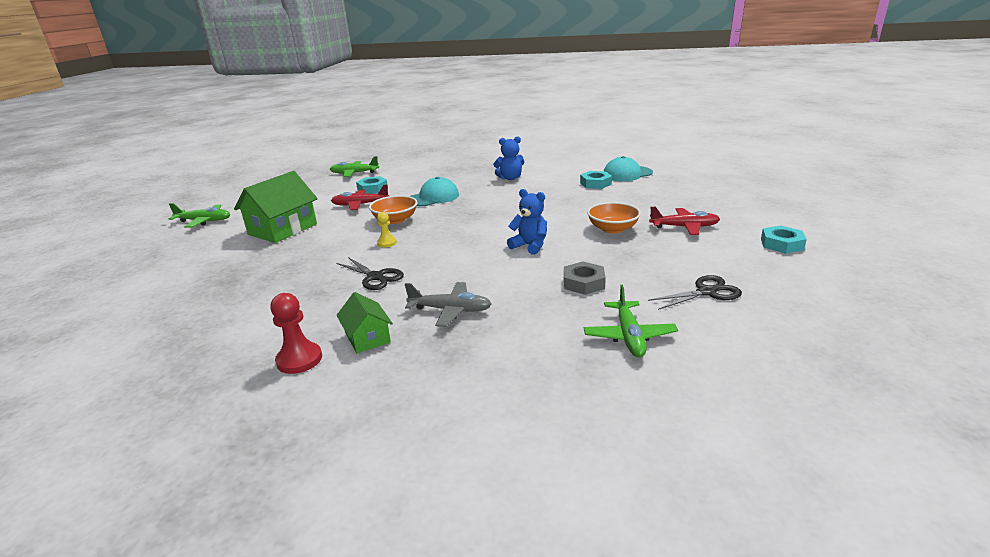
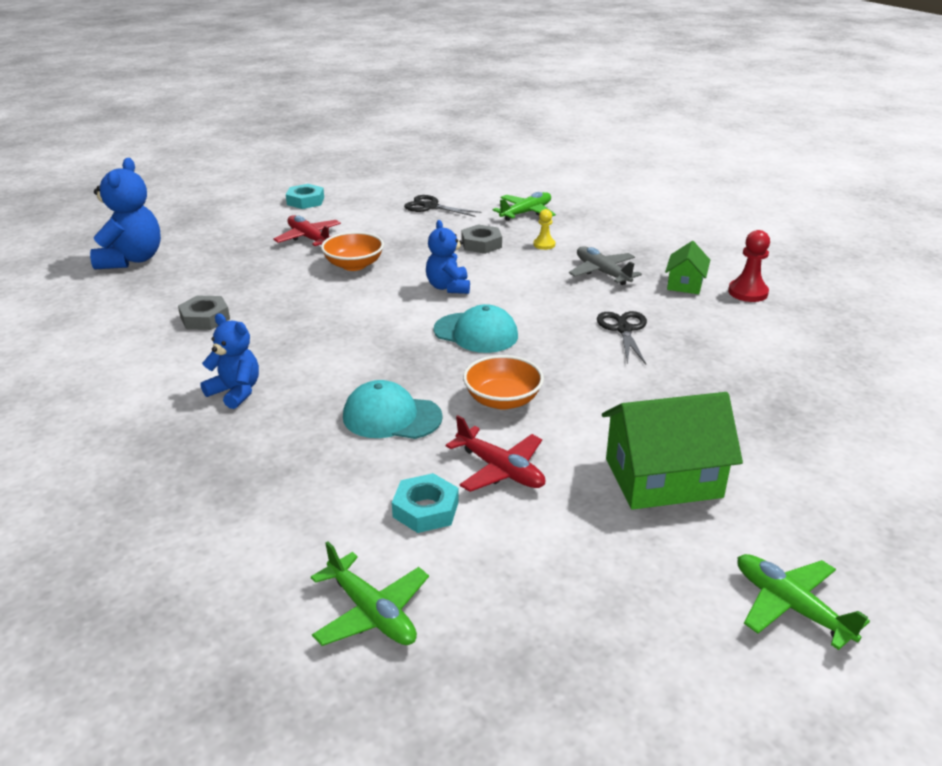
camera: 135 degrees left, 5 degrees up
(386, 243) = (562, 366): yellow pawn -> yellow pawn (544, 244)
(595, 183) = (205, 318): turquoise nut -> grey nut
(627, 174) = (139, 311): turquoise cap -> turquoise cap (476, 333)
(707, 180) = (132, 260): none -> blue teddy bear

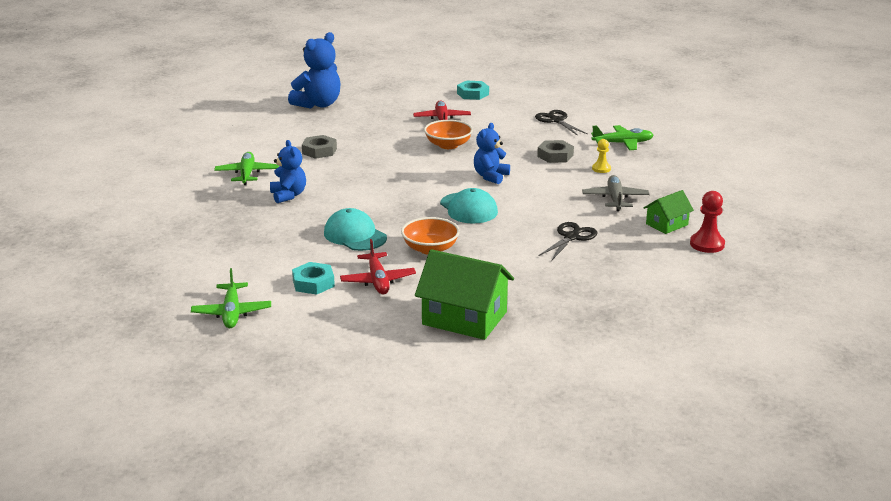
camera: 35 degrees right, 5 degrees down
(790, 606) = (440, 395): green plane -> green plane (247, 174)

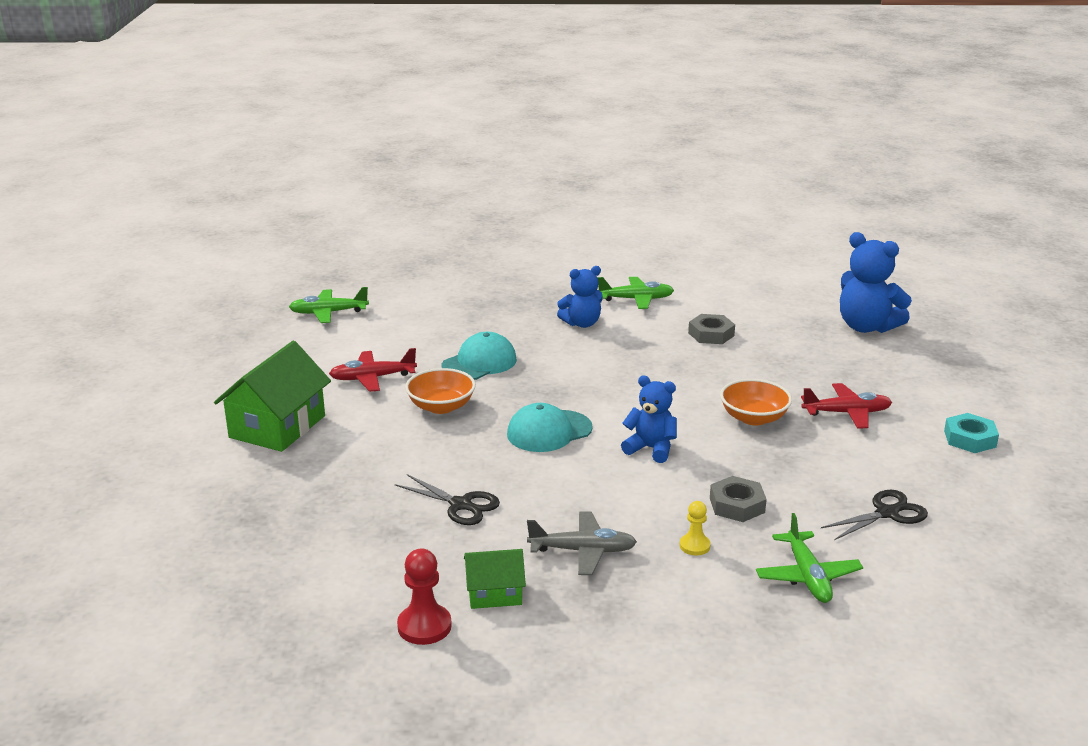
camera: 90 degrees right, 0 degrees up
(313, 283) = (375, 346): turquoise nut -> none
(667, 224) = (494, 593): green house -> green house turned 60 degrees counterclockwise

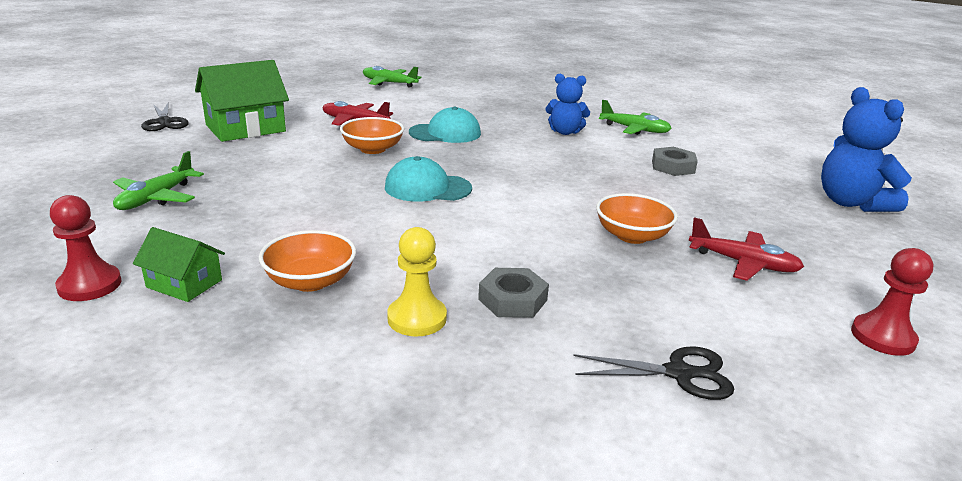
camera: 30 degrees right, 0 degrees up
(460, 505) = (275, 212): black scissors -> black scissors (164, 122)
(583, 551) = (310, 281): grey plane -> orange bowl
(651, 449) = (496, 227): blue teddy bear -> none
(694, 546) = (417, 318): yellow pawn -> yellow pawn, size x1.60
(807, 576) = (494, 400): green plane -> green plane (156, 198)
(970, 439) = (882, 337): turquoise nut -> red pawn

